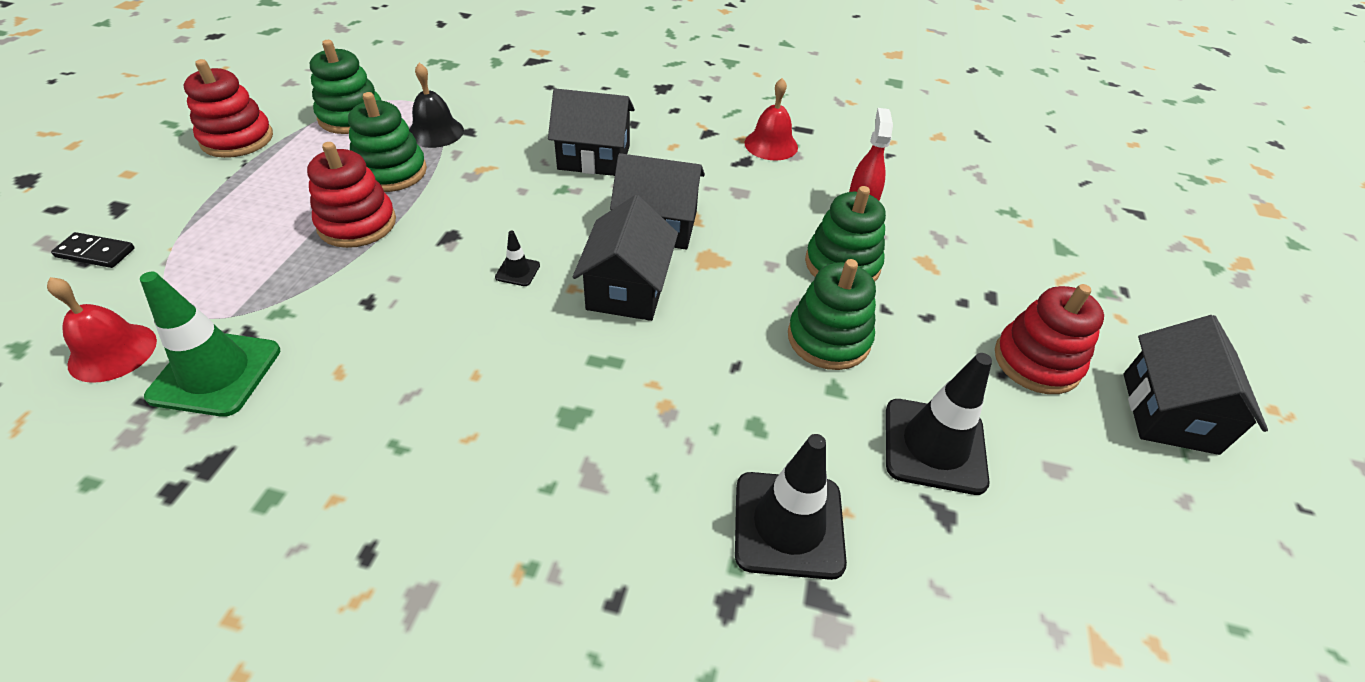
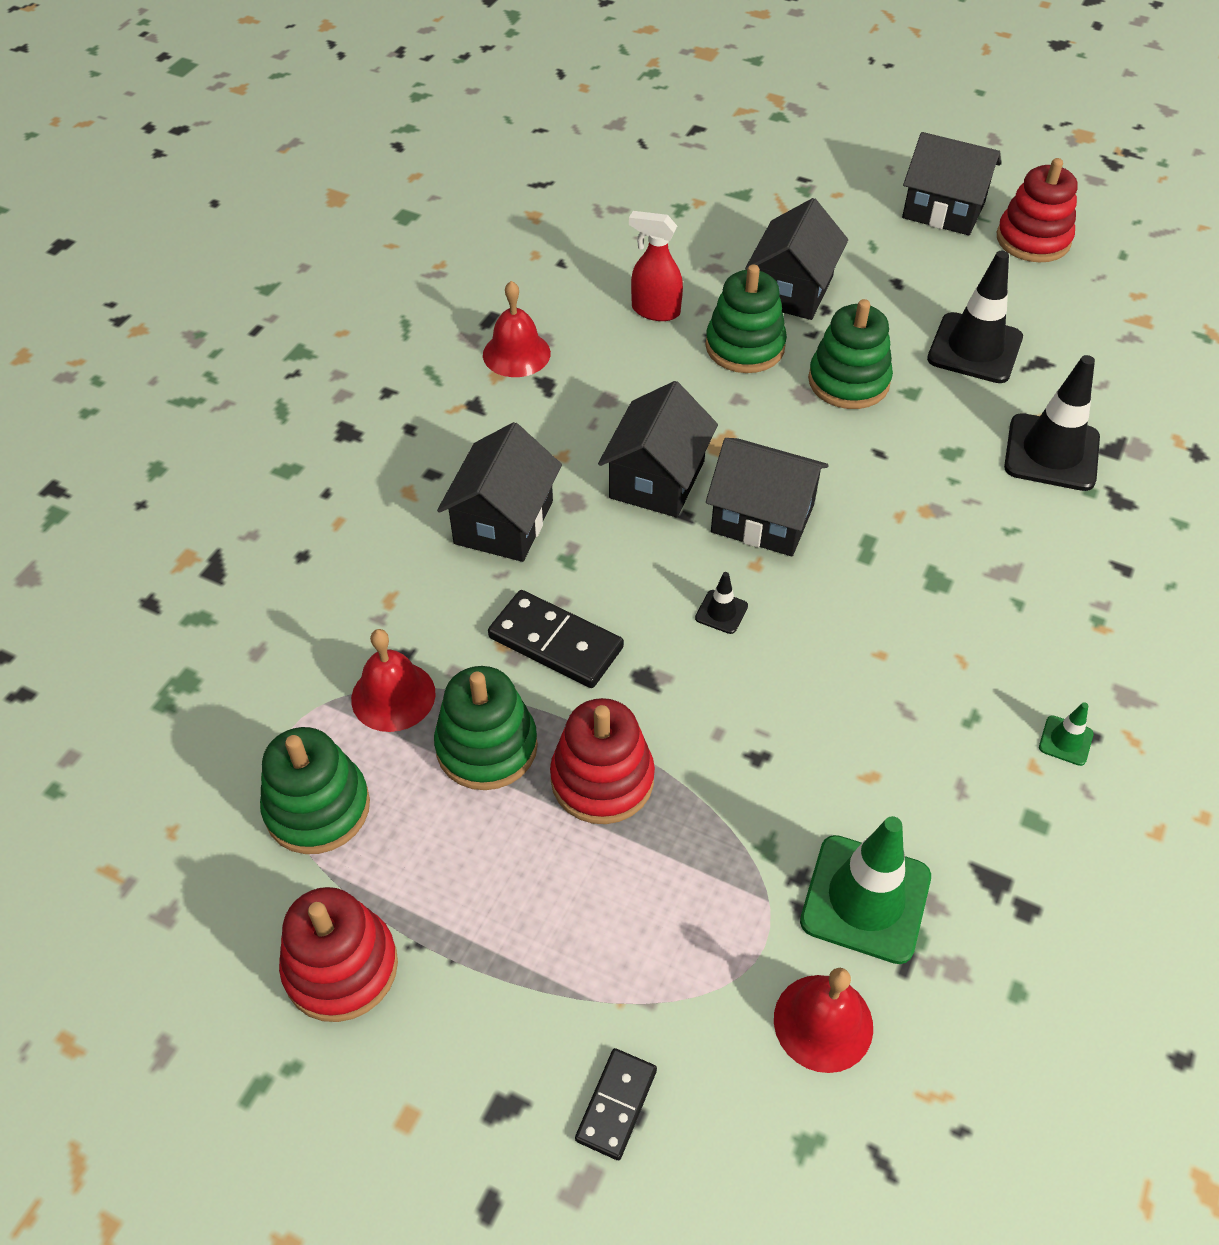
camera: 75 degrees left, 5 degrees up
(362, 529) = (1065, 740): none -> green traffic cone
(435, 132) = (393, 696): black bell -> red bell
(482, 191) = (556, 642): none -> black domino
(941, 291) = (792, 290): none -> black house
(1036, 362) = (886, 261): red stacking toy -> red stacking toy (1033, 240)

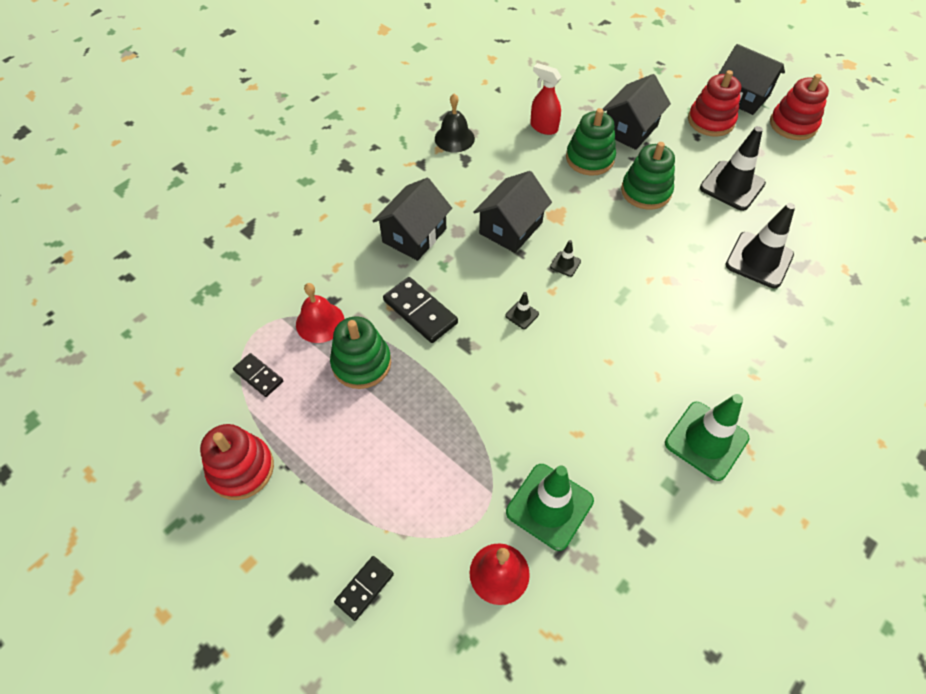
camera: 15 degrees right, 5 degrees up
(317, 808) = (258, 376): green stacking toy -> black domino
(516, 354) = (454, 138): red bell -> black bell
(602, 779) = (420, 397): red stacking toy -> red stacking toy (710, 121)
(762, 518) = (565, 264): black house -> black traffic cone
(1065, 740) = (706, 440): green traffic cone -> green traffic cone, size x2.23

